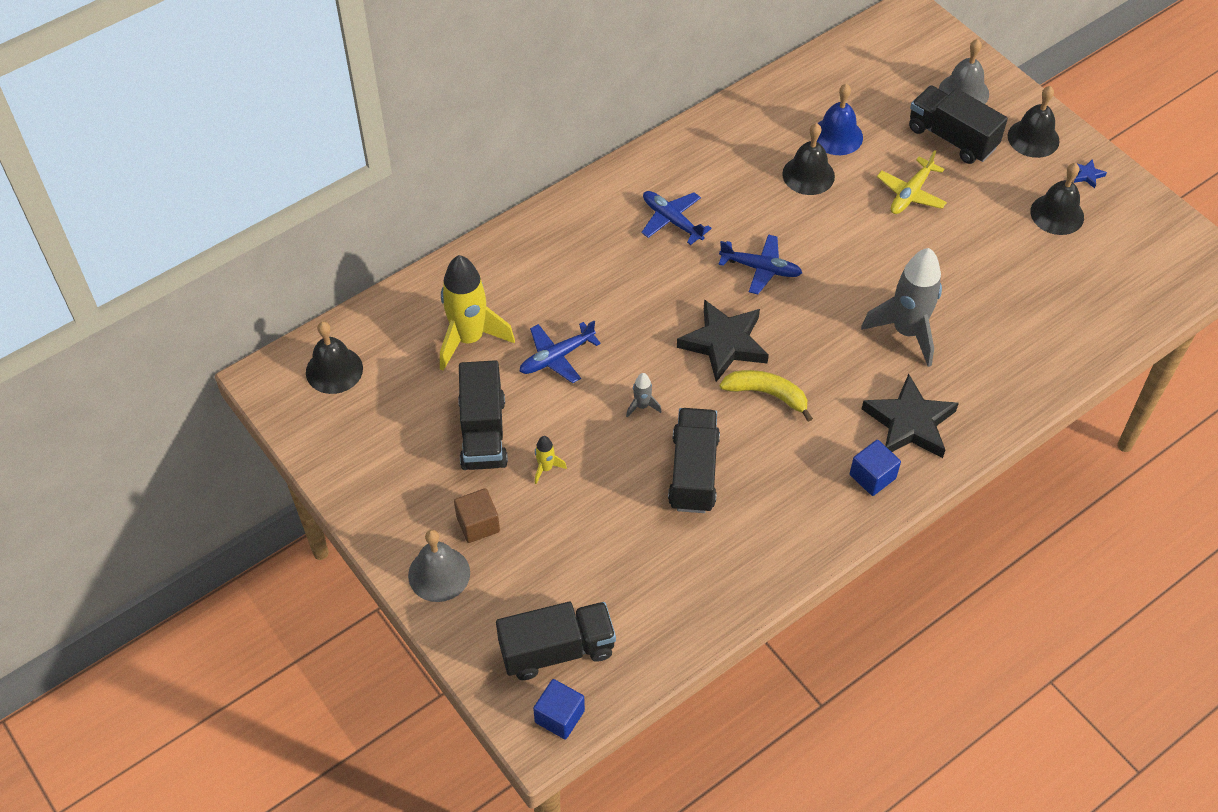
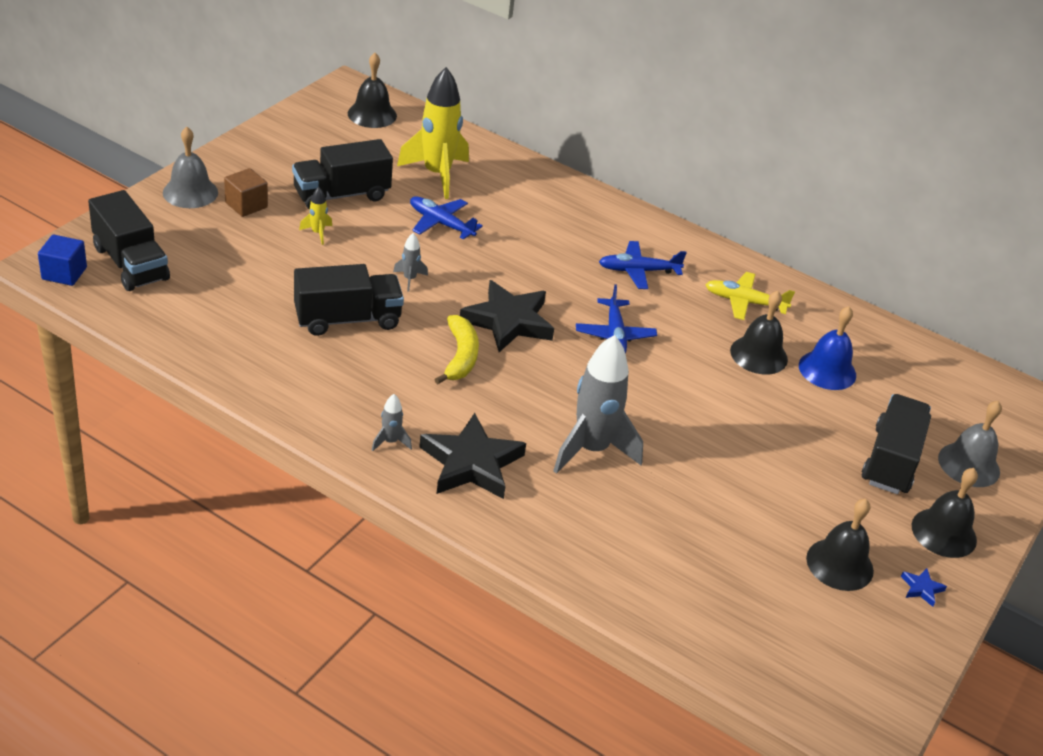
camera: 65 degrees right, 15 degrees down
(672, 221) = (639, 271): blue plane -> blue plane turned 120 degrees counterclockwise
(872, 476) = (390, 442): blue cube -> grey rocket
(911, 193) = (786, 435): yellow plane -> yellow plane (745, 302)

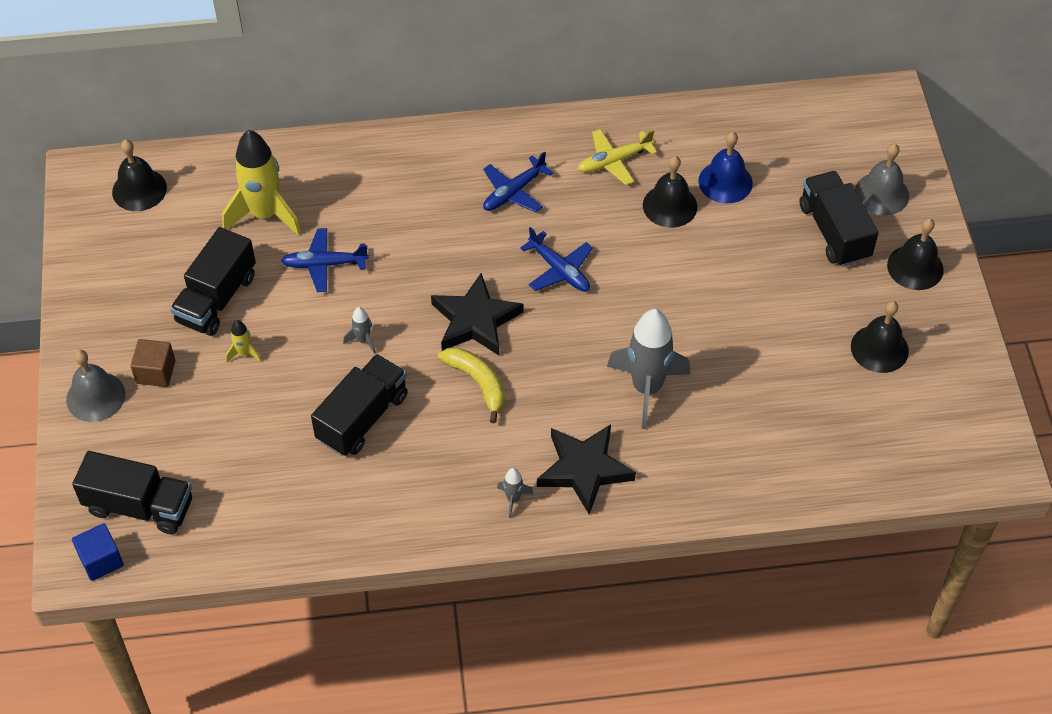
camera: 35 degrees left, 15 degrees up
(921, 588) = (940, 325): blue star -> none

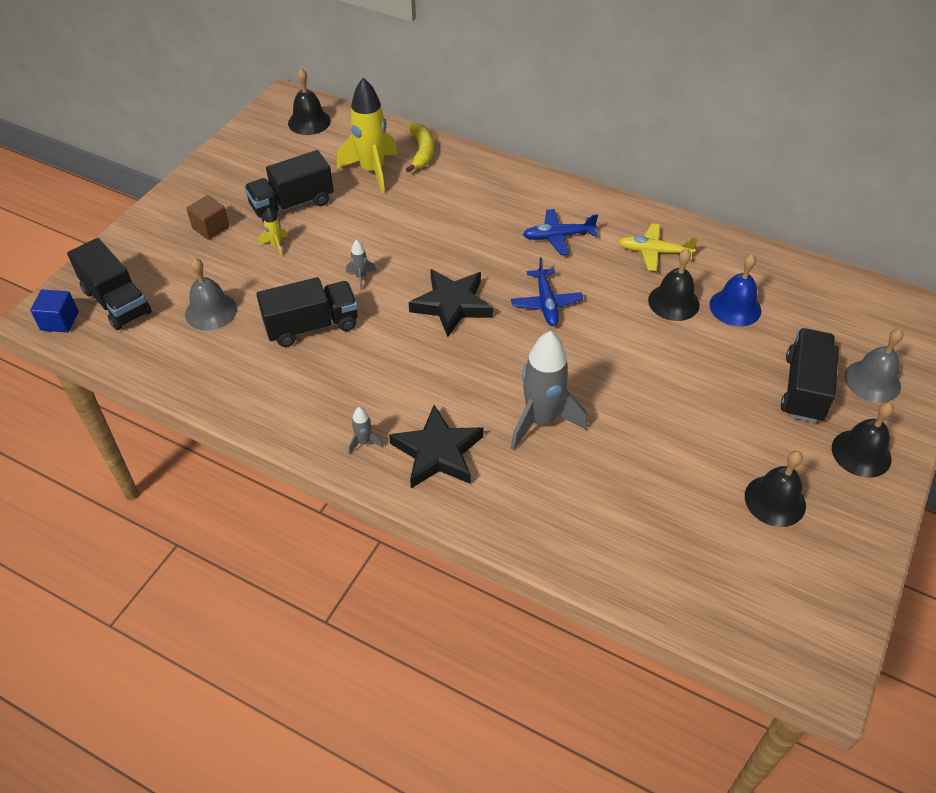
camera: 35 degrees right, 5 degrees down
(95, 396) = (161, 223): grey bell -> grey bell (211, 311)
(324, 264) = (381, 218): blue plane -> none
(478, 383) = (414, 347): yellow banana -> yellow banana (422, 152)

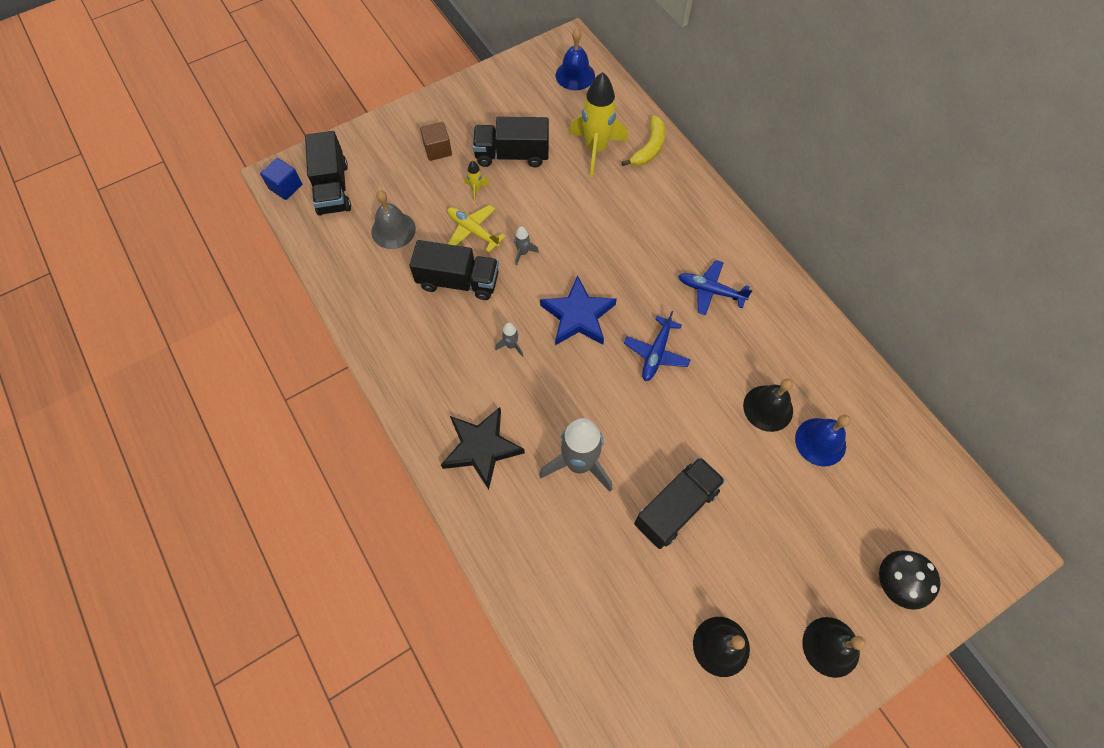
camera: 30 degrees right, 15 degrees up
(309, 122) = (575, 75): black bell -> blue bell
(364, 442) = (433, 409): grey rocket -> grey rocket (511, 345)
(452, 305) = (578, 316): black star -> blue star
(654, 252) = (786, 348): yellow plane -> yellow plane (473, 231)
(804, 388) = (825, 555): black truck -> black truck (676, 507)
(872, 381) = (895, 583): grey bell -> black mushroom

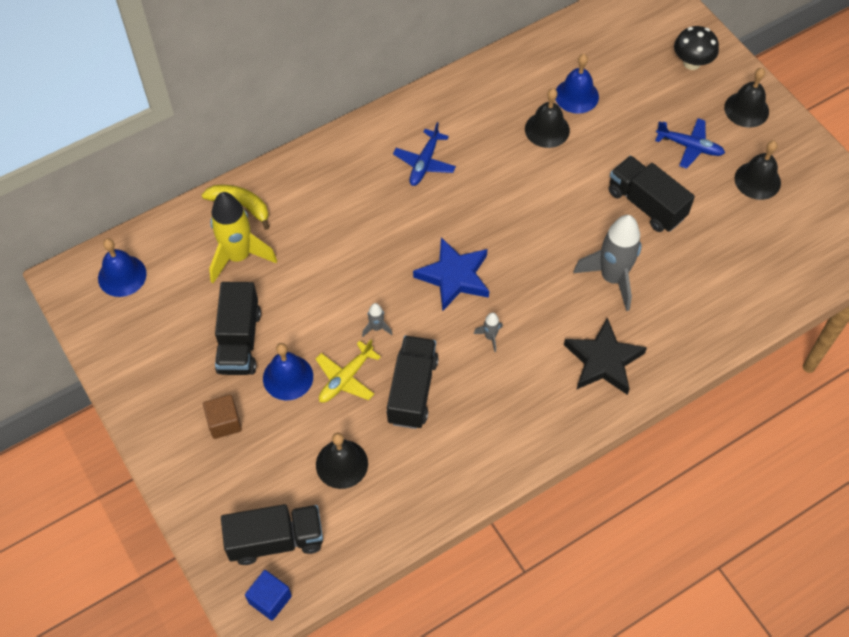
camera: 90 degrees left, 5 degrees down
(393, 230) = (342, 464): grey bell -> black bell
(476, 190) = (288, 377): yellow rocket -> blue bell
(656, 353) = (494, 211): blue plane -> blue plane (689, 146)

